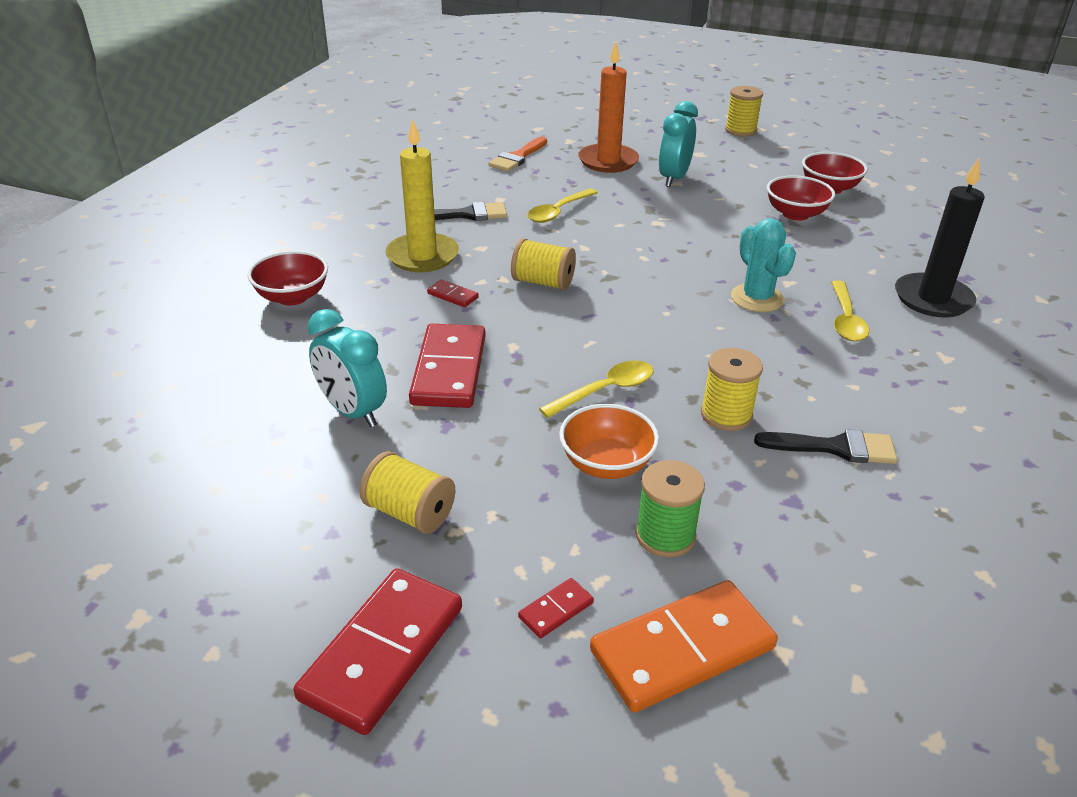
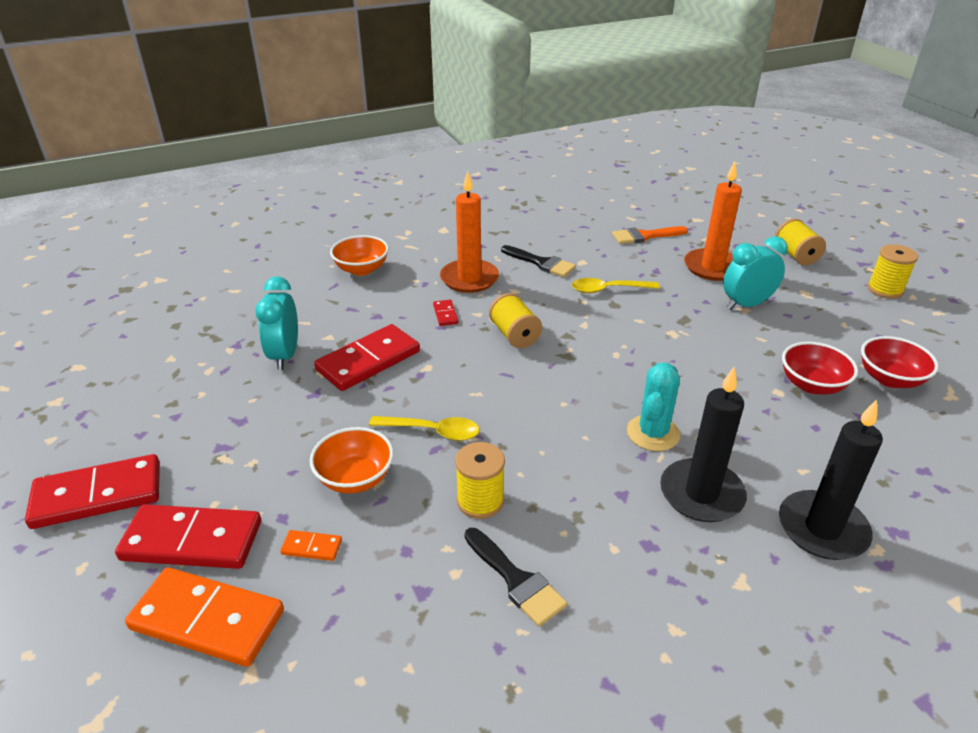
camera: 45 degrees right, 0 degrees up
(292, 297) = (361, 269): red bowl -> orange bowl
(410, 513) = (220, 431): yellow spool -> yellow spool (796, 255)
(422, 256) = (469, 279): yellow candle -> orange candle
(556, 610) = (192, 540): red domino -> red domino, size x2.30
(665, 535) = (311, 547): green spool -> orange domino
(845, 319) = (701, 494): yellow spoon -> black candle

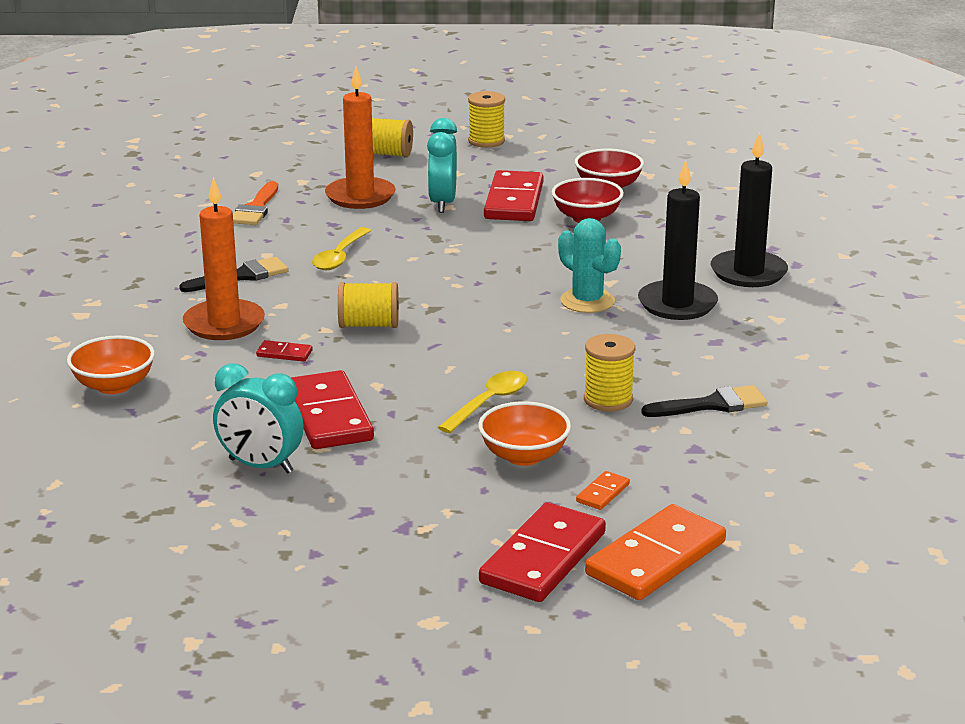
camera: 65 degrees left, 10 degrees down
(98, 495) = (421, 614): red domino -> red domino (514, 201)

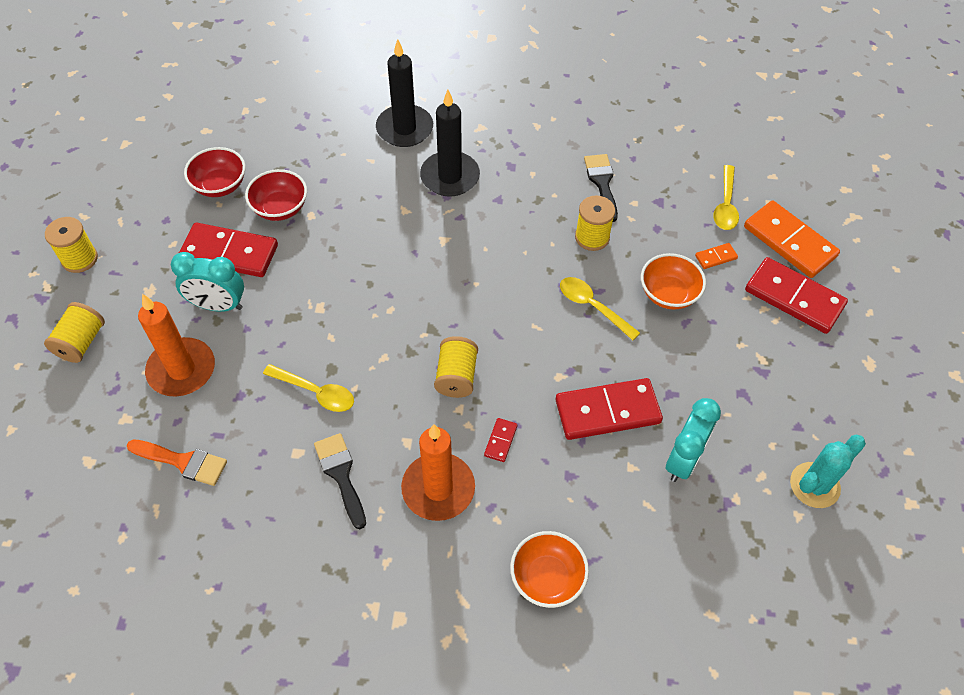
camera: 85 degrees left, 30 degrees up
(587, 301) = (436, 228): turquoise cactus -> turquoise cactus (814, 485)
(603, 493) = (715, 257): orange domino -> orange domino turned 60 degrees counterclockwise
(711, 503) = (725, 205): none -> yellow spoon

